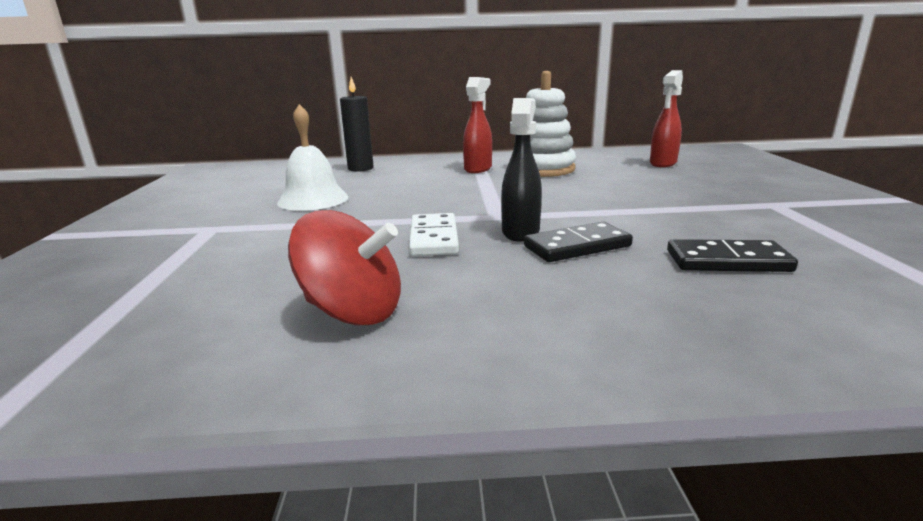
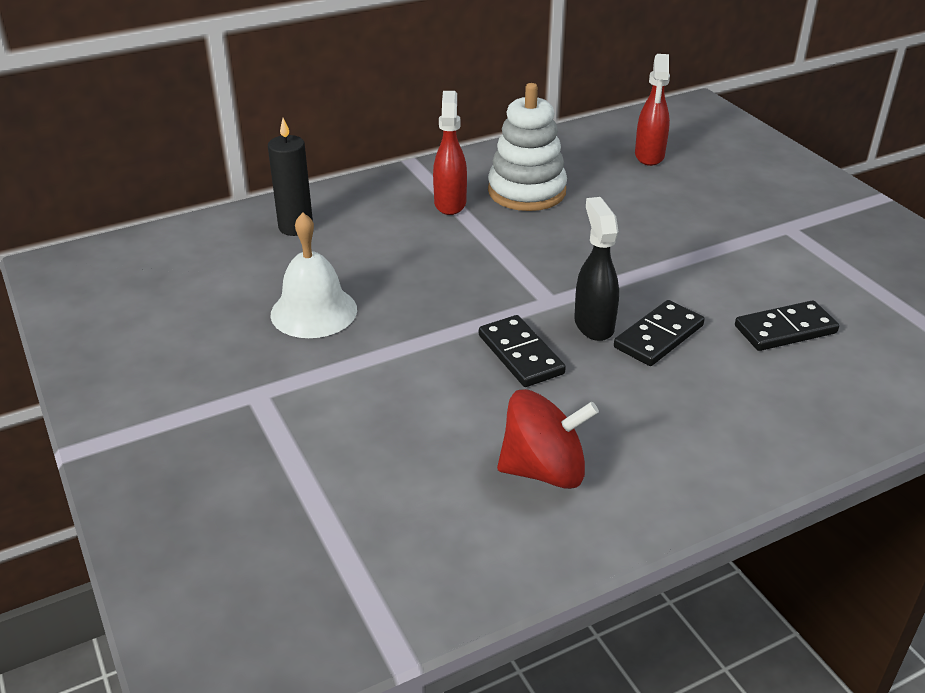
camera: 25 degrees left, 15 degrees up
(434, 238) = (521, 354): white domino -> black domino

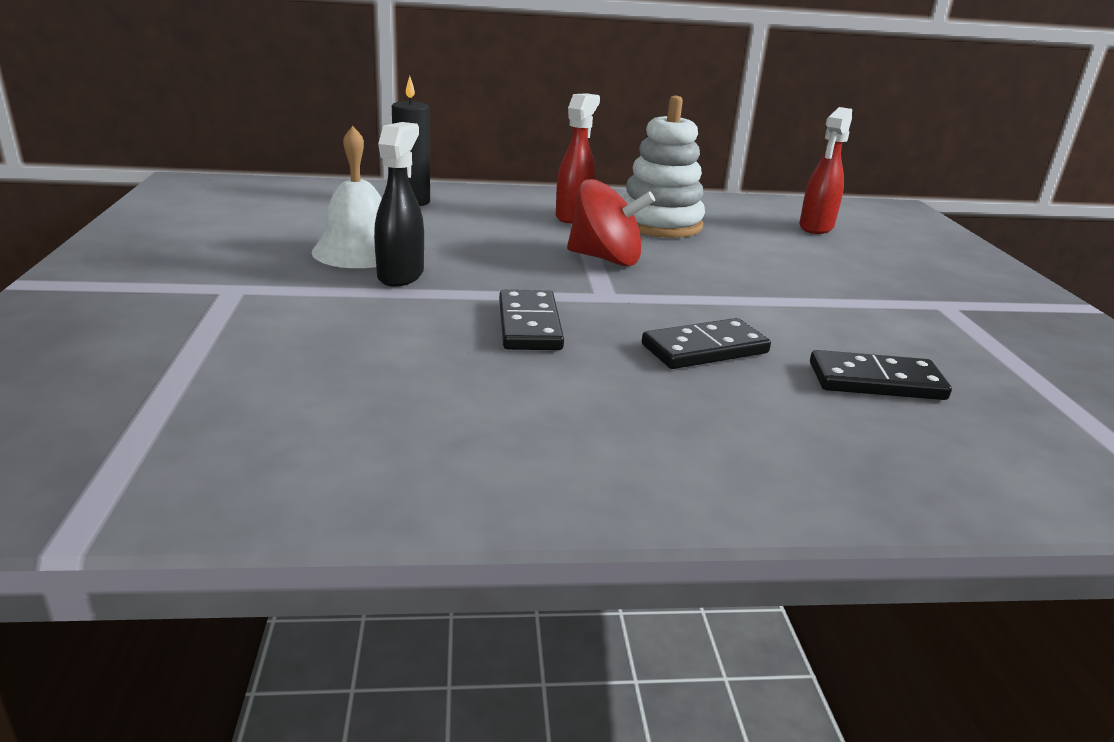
camera: 20 degrees right, 10 degrees down
(544, 470) = (450, 420): red spinning top -> red spinning top (605, 259)
(593, 324) = (636, 323): black spray bottle -> black spray bottle (401, 275)

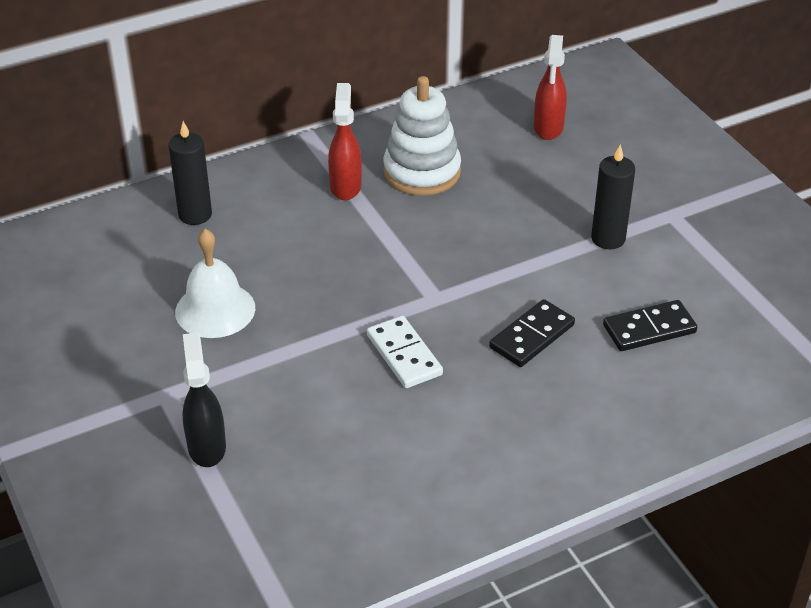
camera: 20 degrees left, 15 degrees up
(401, 275) = (272, 330): black spray bottle -> black spray bottle (206, 446)
(529, 325) = (404, 355): black domino -> white domino
(605, 259) = (408, 246): red spinning top -> none
(850, 303) = (608, 238): none -> black candle

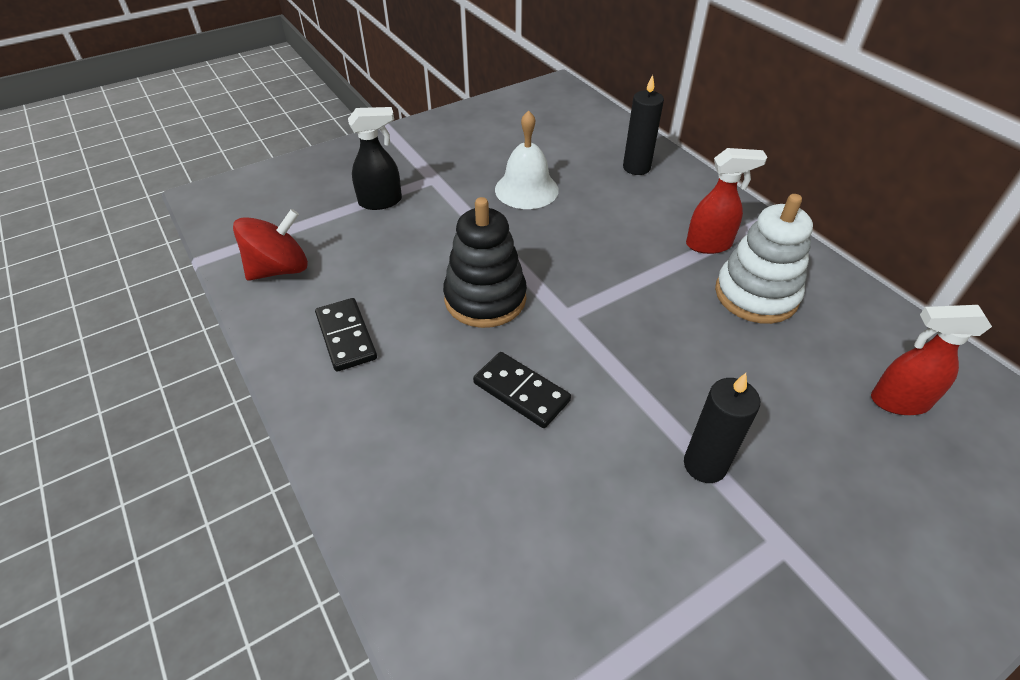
camera: 85 degrees right, 5 degrees up
(327, 540) = (279, 269): none -> red spinning top
(404, 355) = (485, 298): white domino -> black stacking toy
(649, 329) = (548, 507): black domino -> black domino (346, 337)

